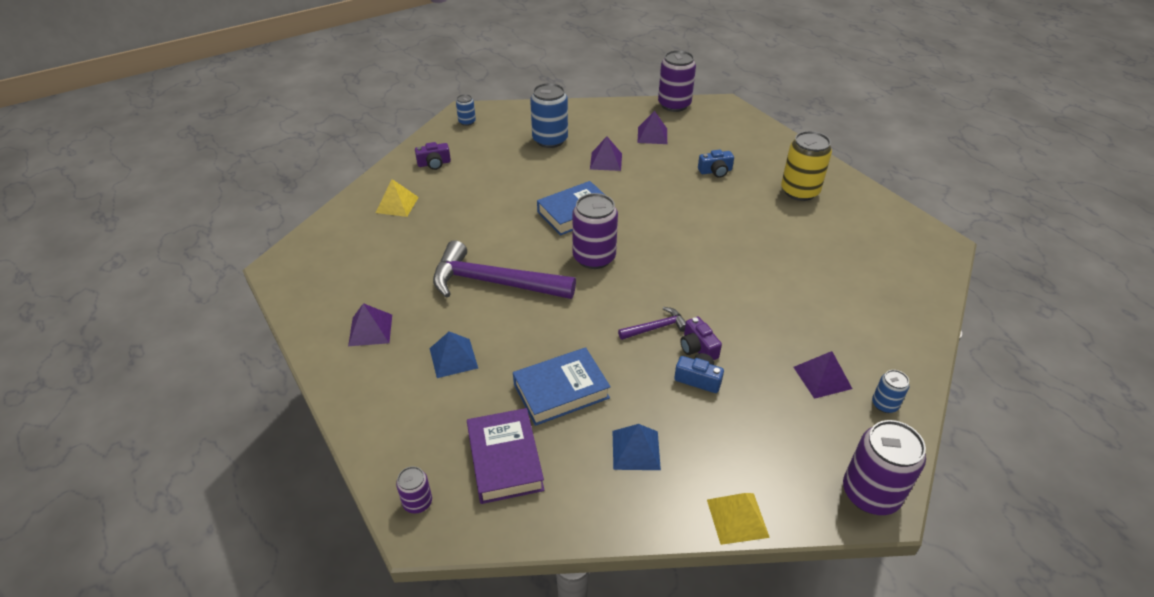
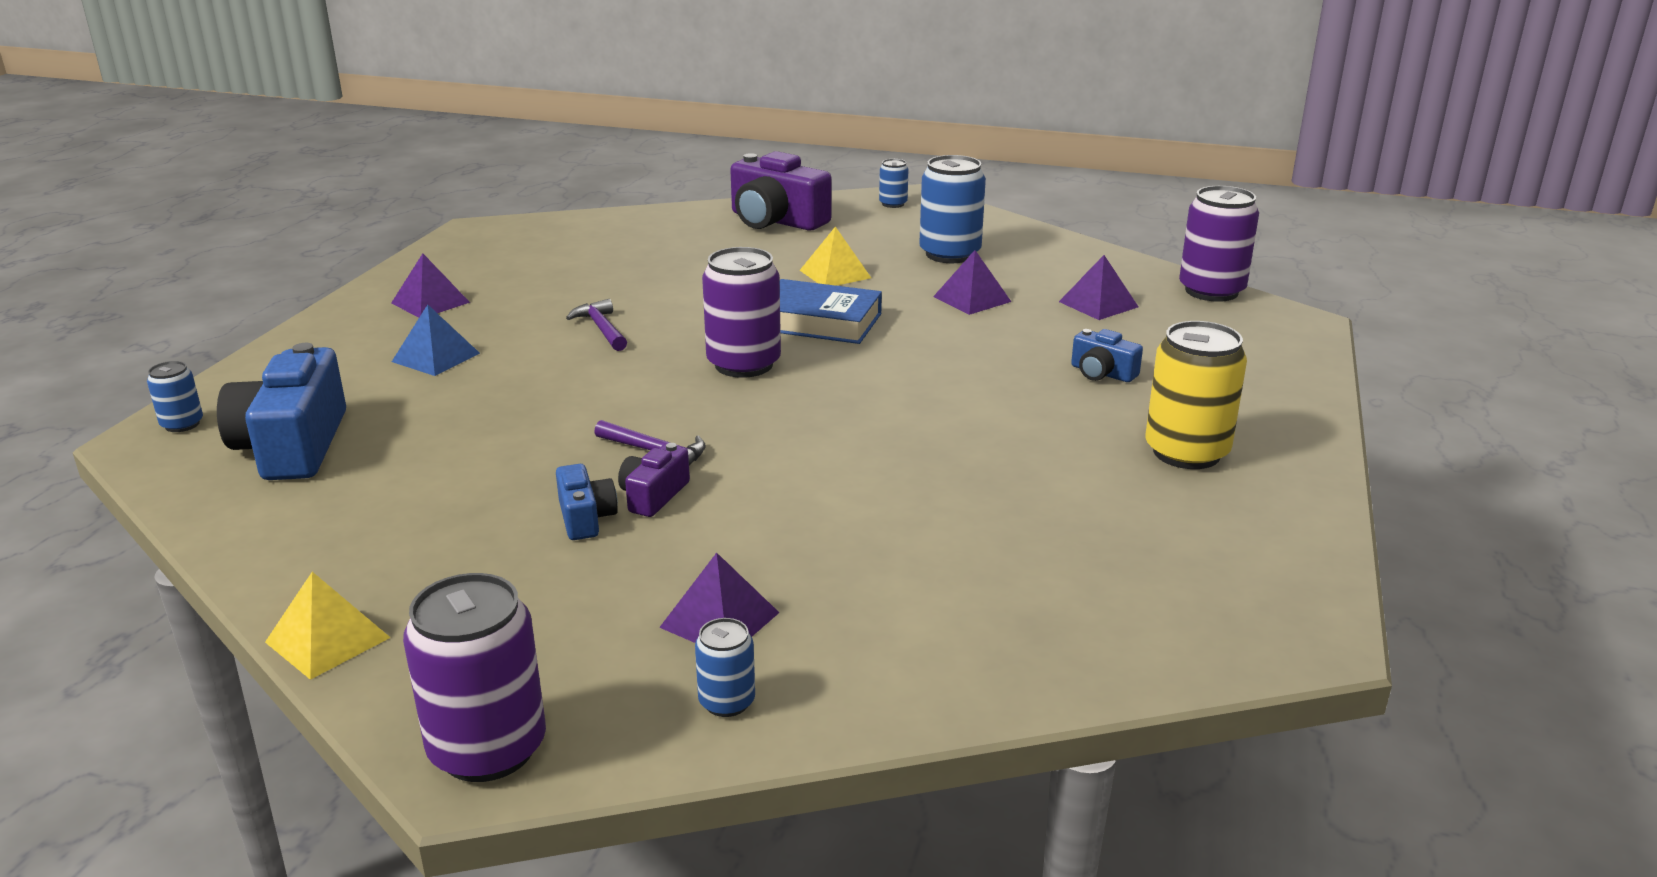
camera: 50 degrees right, 15 degrees down
(397, 204) = (666, 234): yellow pyramid -> yellow pyramid (835, 274)
(417, 502) = (182, 424): purple can -> blue can
(434, 163) = (776, 220): purple camera -> purple camera, size x1.99
(494, 282) = (601, 328): purple hammer -> purple hammer, size x0.45
(505, 460) = (293, 446): purple book -> blue camera
(561, 391) = (450, 435): blue book -> none
(635, 450) = (391, 520): blue pyramid -> none

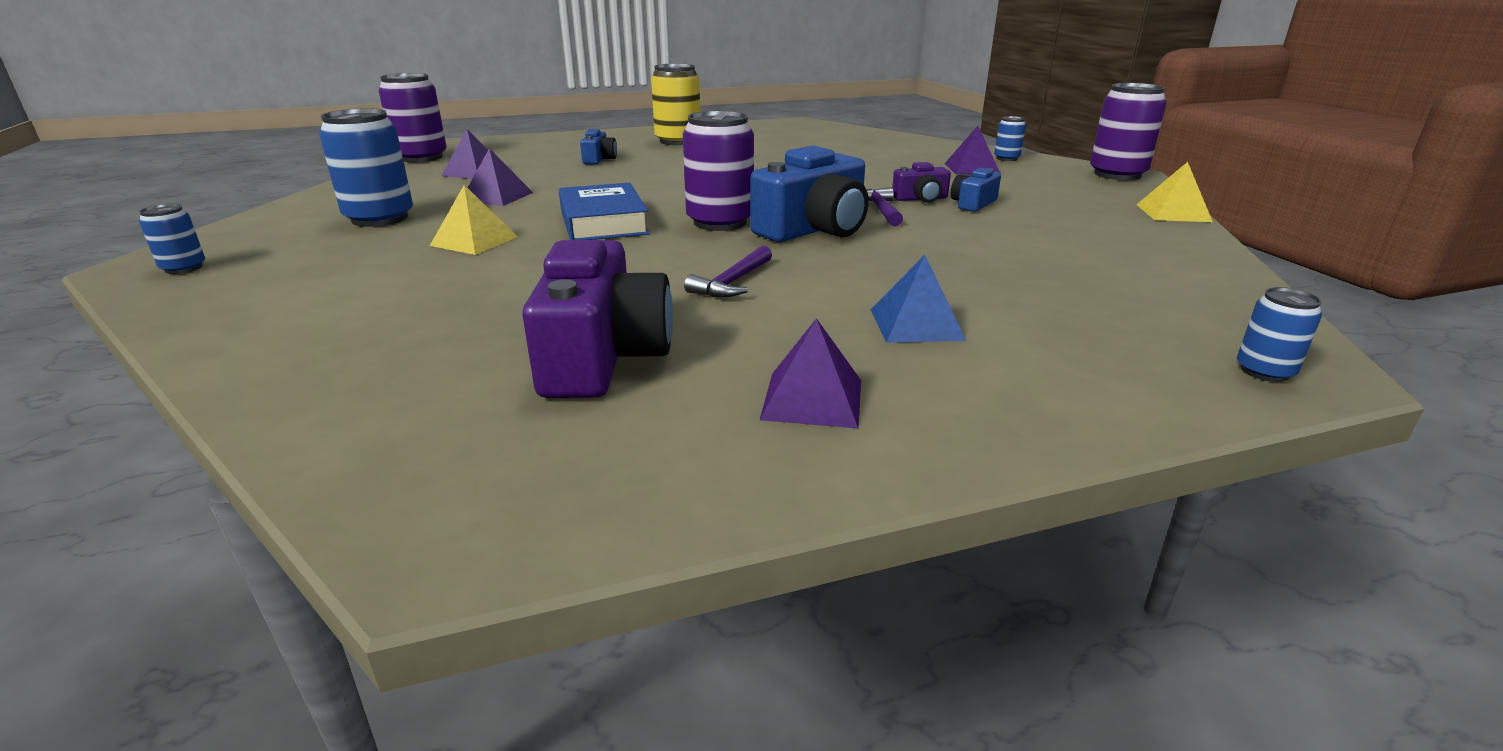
camera: 125 degrees left, 0 degrees up
(293, 446) = (1140, 304): blue camera -> blue camera (814, 229)
(776, 220) = (282, 306): purple camera -> purple camera (603, 356)

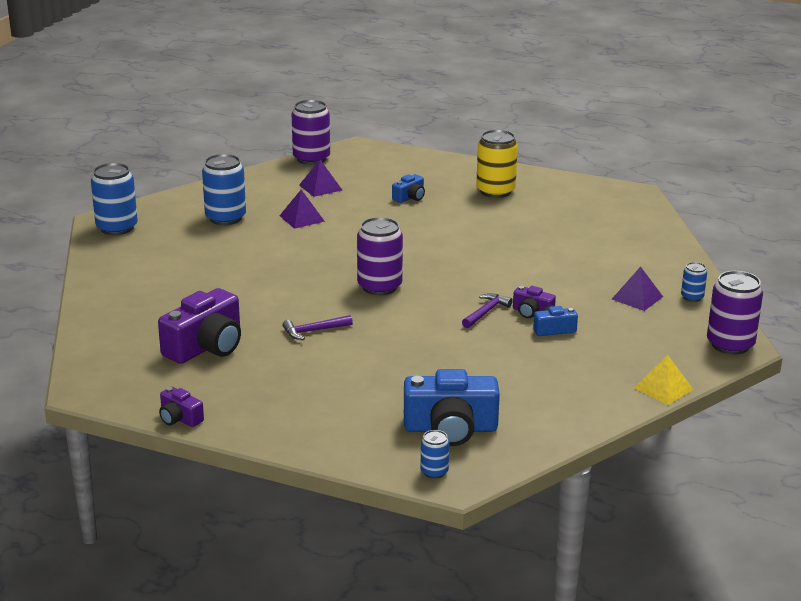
camera: 40 degrees right, 0 degrees up
(184, 268) = (117, 228): blue can -> blue can, size x1.98
(474, 241) = (246, 254): yellow pyramid -> none
(603, 222) = (323, 263): blue book -> none
(767, 491) = (179, 418): none -> purple camera
(812, 399) = (245, 398): purple pyramid -> none
(814, 229) = (418, 312): blue camera -> blue camera (450, 429)
(916, 324) = (346, 387): blue pyramid -> none

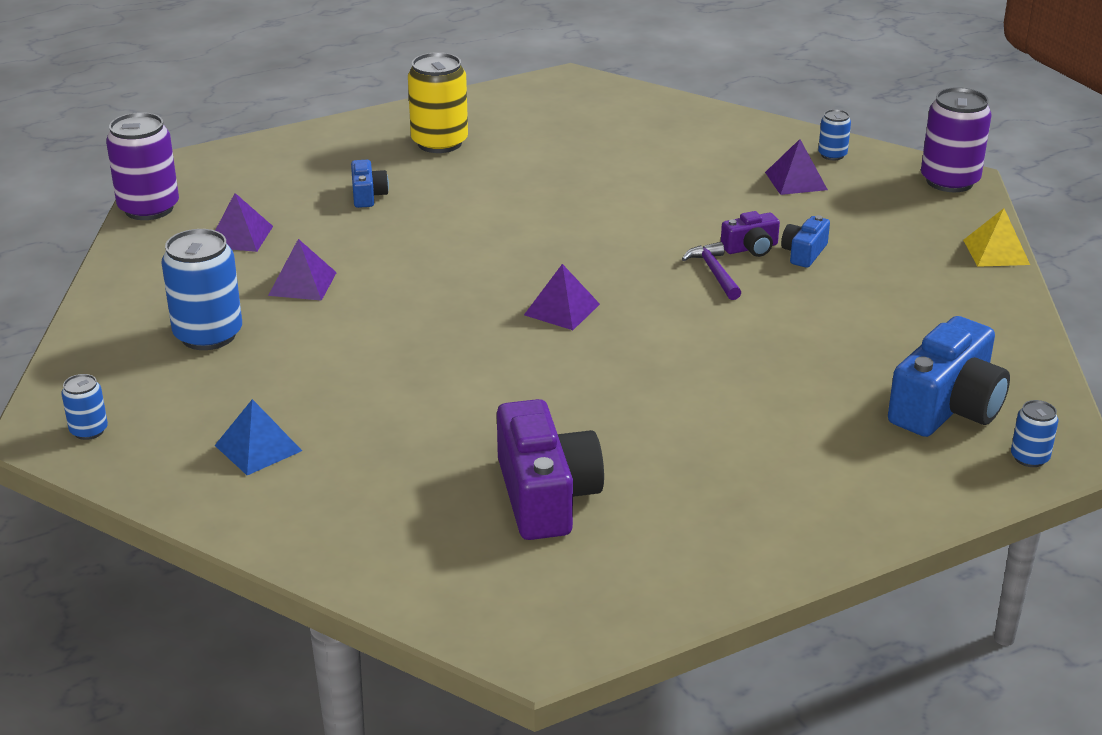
camera: 50 degrees left, 5 degrees up
(117, 228) = (89, 430): blue can -> blue can, size x0.51
(153, 267) = (258, 448): none -> blue pyramid
(179, 418) = (710, 594): purple camera -> none
(313, 331) = (610, 399): purple hammer -> none
(379, 286) = (562, 309): purple can -> purple pyramid

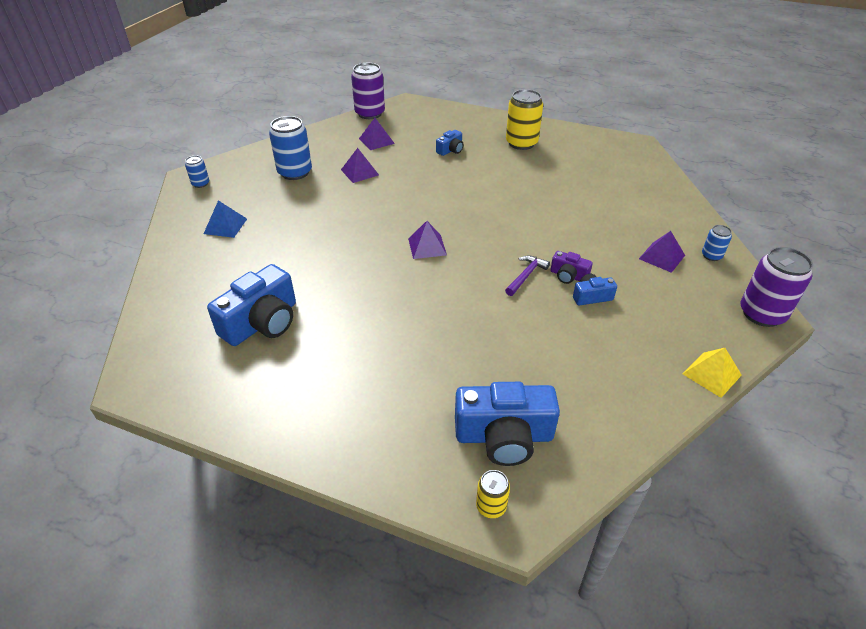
camera: 50 degrees right, 10 degrees up
(546, 495) = (262, 322): purple camera -> blue camera
(1029, 458) = (491, 506): blue can -> yellow can

